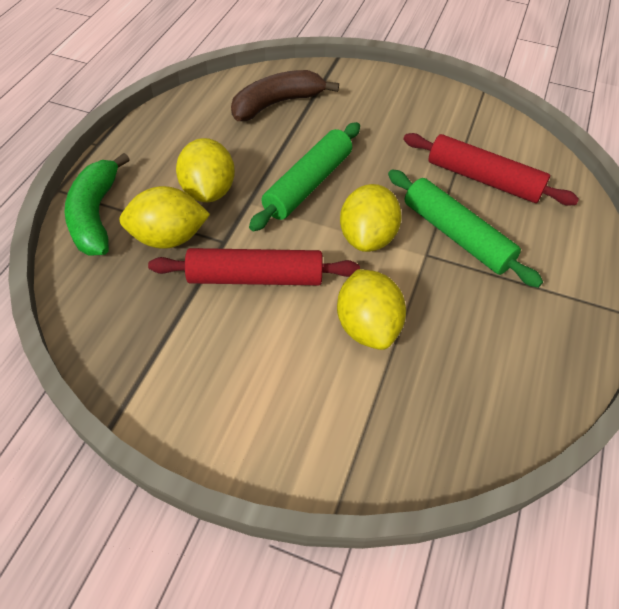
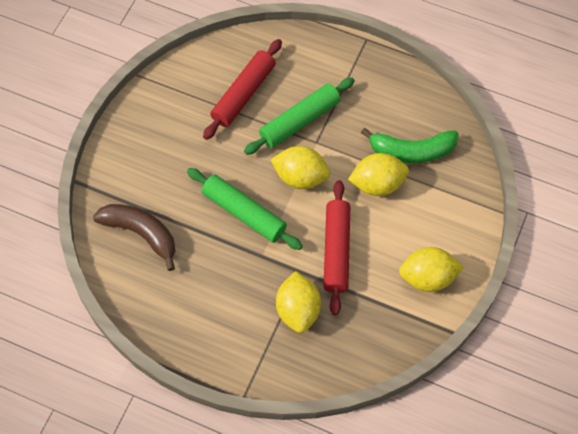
camera: 85 degrees left, 10 degrees up
(95, 215) = (273, 365): green banana -> green banana (412, 151)
(208, 191) = (249, 285): yellow lemon -> yellow lemon (427, 278)
(277, 103) = (141, 233): brown banana -> brown banana turned 150 degrees clockwise

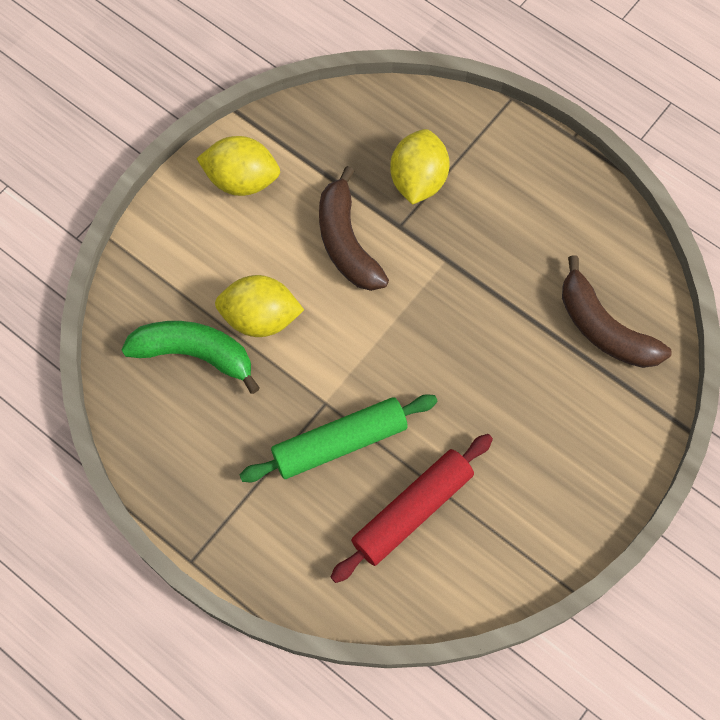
camera: 165 degrees left, 5 degrees up
(244, 213) = (456, 322): green rolling pin -> none
(300, 177) = (364, 355): yellow lemon -> none
(336, 250) = (346, 242): red rolling pin -> brown banana

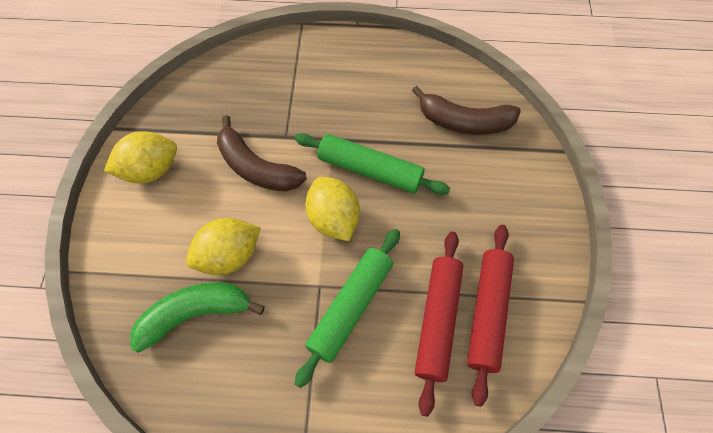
camera: 35 degrees left, 5 degrees down
(418, 180) = (277, 102): yellow lemon -> yellow lemon (333, 219)
(460, 318) = (370, 170): none -> green rolling pin
(466, 536) = (487, 313): none -> red rolling pin

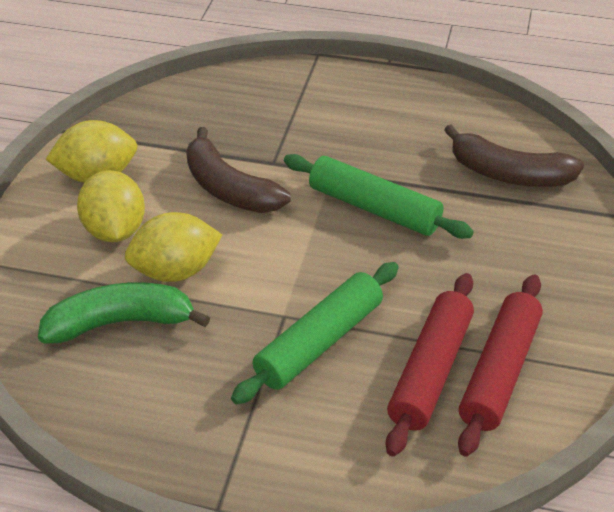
camera: 10 degrees right, 20 degrees down
(333, 219) = (316, 251): yellow lemon -> yellow lemon (115, 230)

